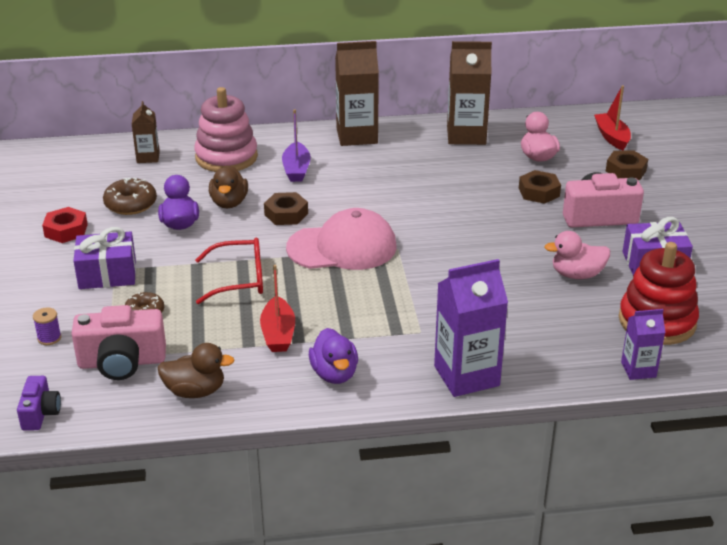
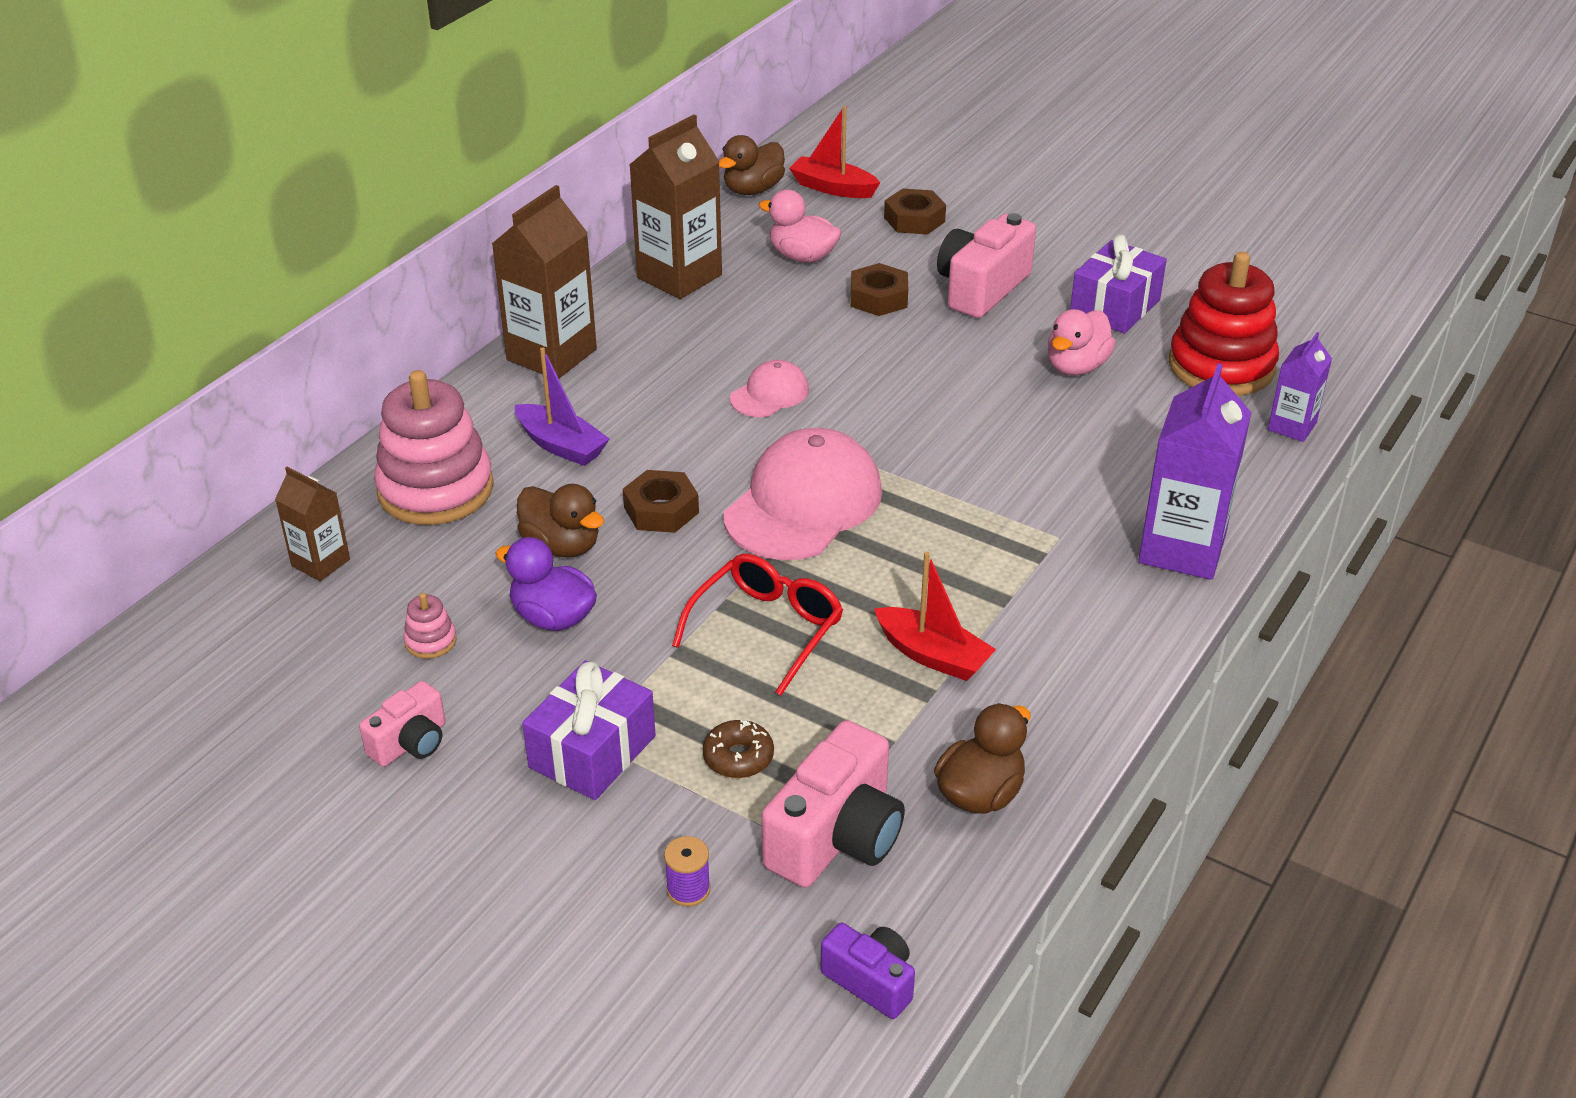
camera: 50 degrees left, 5 degrees up
(66, 230) = (410, 743): red nut -> pink camera
(130, 204) = (430, 641): brown donut -> pink stacking toy
(334, 374) = (1071, 650): purple duck -> none
(412, 200) = (770, 394): none -> pink cap
(570, 119) = (753, 190): none -> brown duck

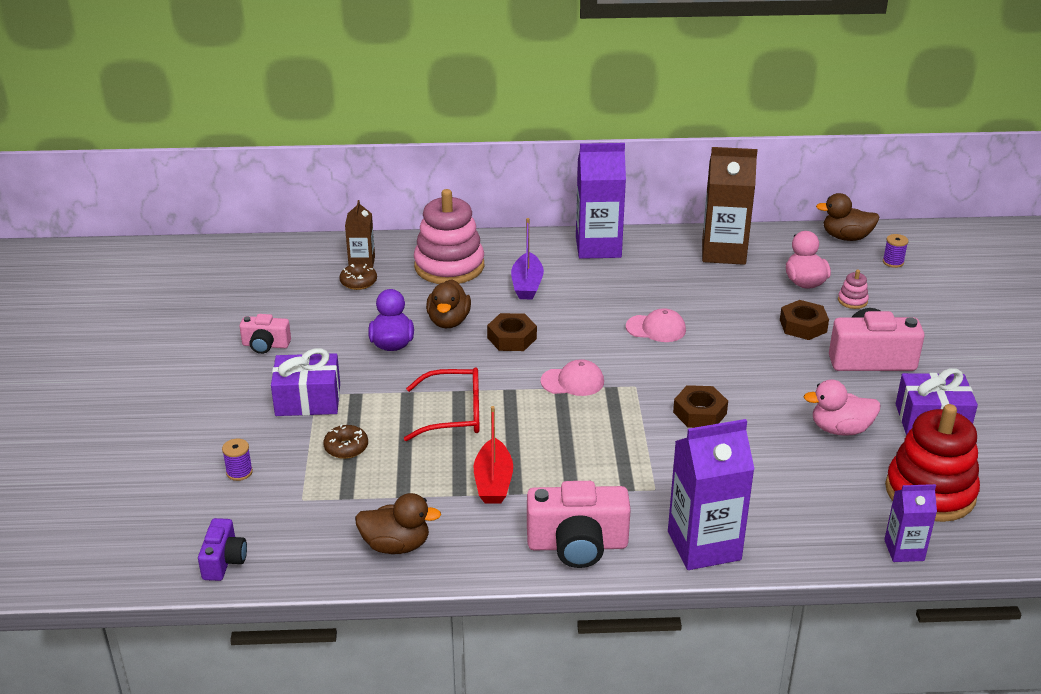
camera: 55 degrees right, 5 degrees down
(366, 586) = (358, 282): none -> brown donut
(430, 641) = (339, 317): pink stacking toy -> pink stacking toy (852, 301)
(551, 355) = (598, 247): brown carton -> purple carton
(803, 503) = (573, 381): pink cap -> pink cap, size x0.51
(833, 188) = (893, 262): red boat -> purple spool
(836, 837) = (317, 506): pink camera -> pink camera (577, 545)
(914, 219) = (906, 304): brown nut -> brown nut (699, 413)

